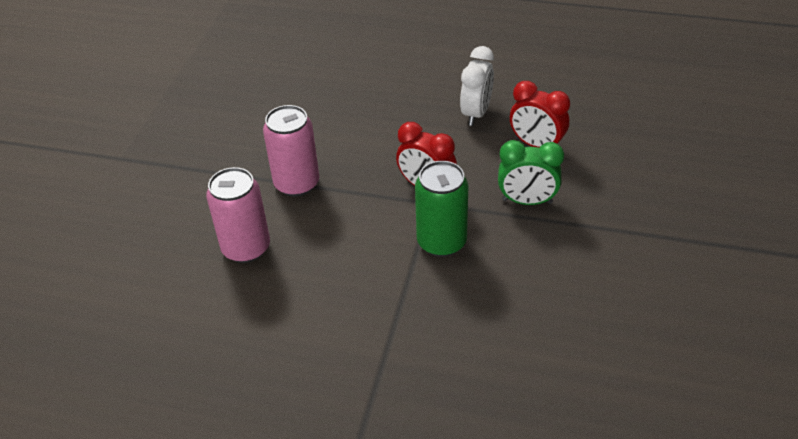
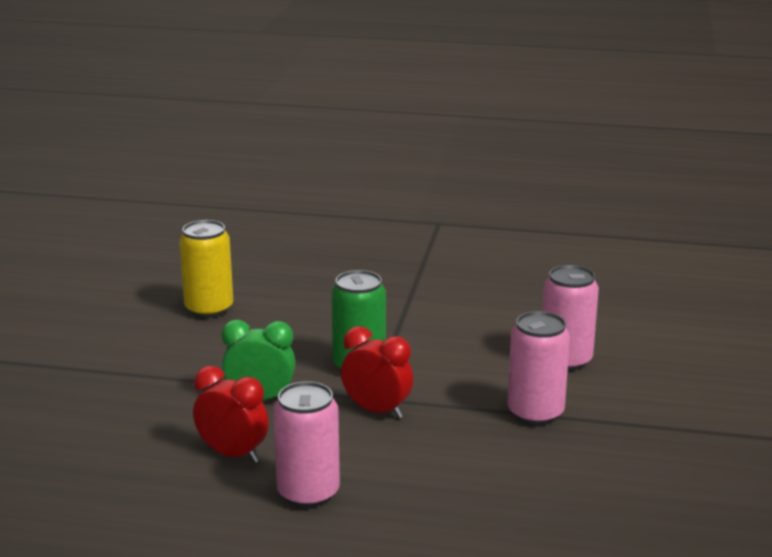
camera: 175 degrees right, 20 degrees down
(476, 113) = (308, 493): white clock -> pink can
(614, 341) = (209, 309): none -> yellow can

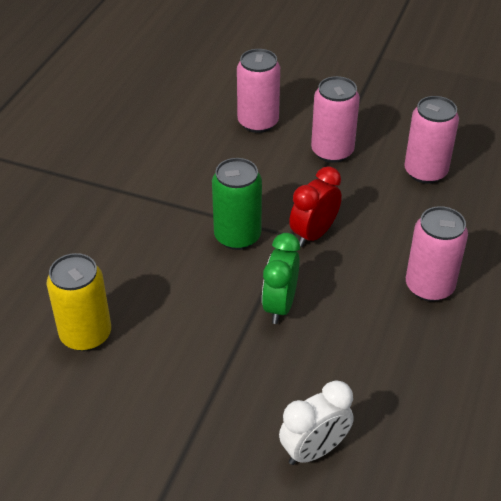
camera: 80 degrees left, 20 degrees up
(72, 431) = (314, 450): none -> white clock
(233, 454) = (369, 329): red clock -> none
(528, 485) = (425, 172): none -> pink can

